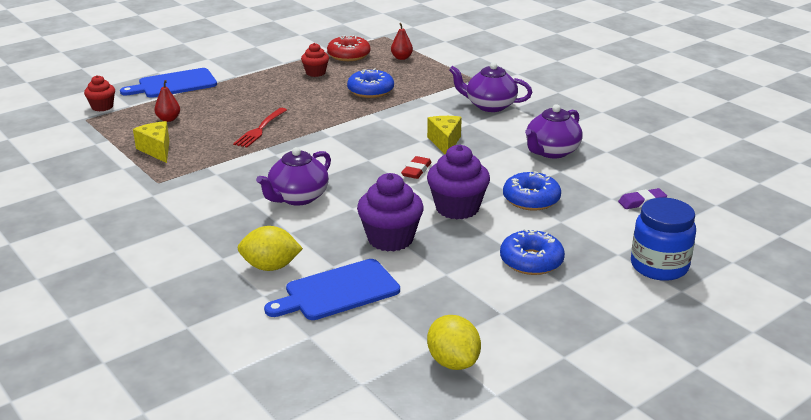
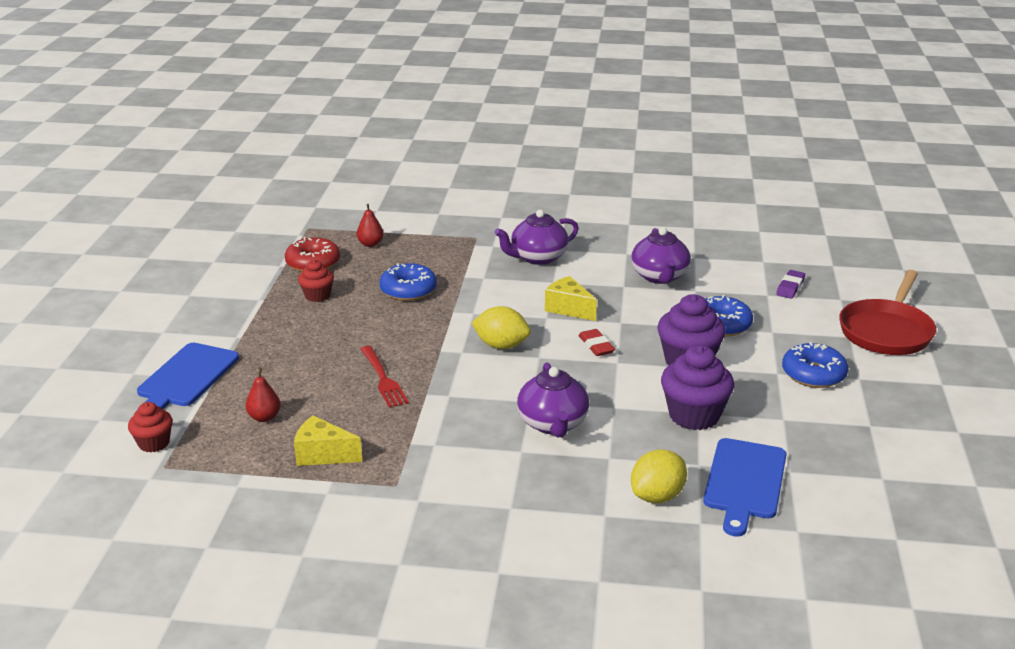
camera: 45 degrees left, 0 degrees up
(453, 362) = (913, 481): yellow lemon -> yellow lemon (501, 346)
(659, 266) = (886, 331): blue jar -> red pan

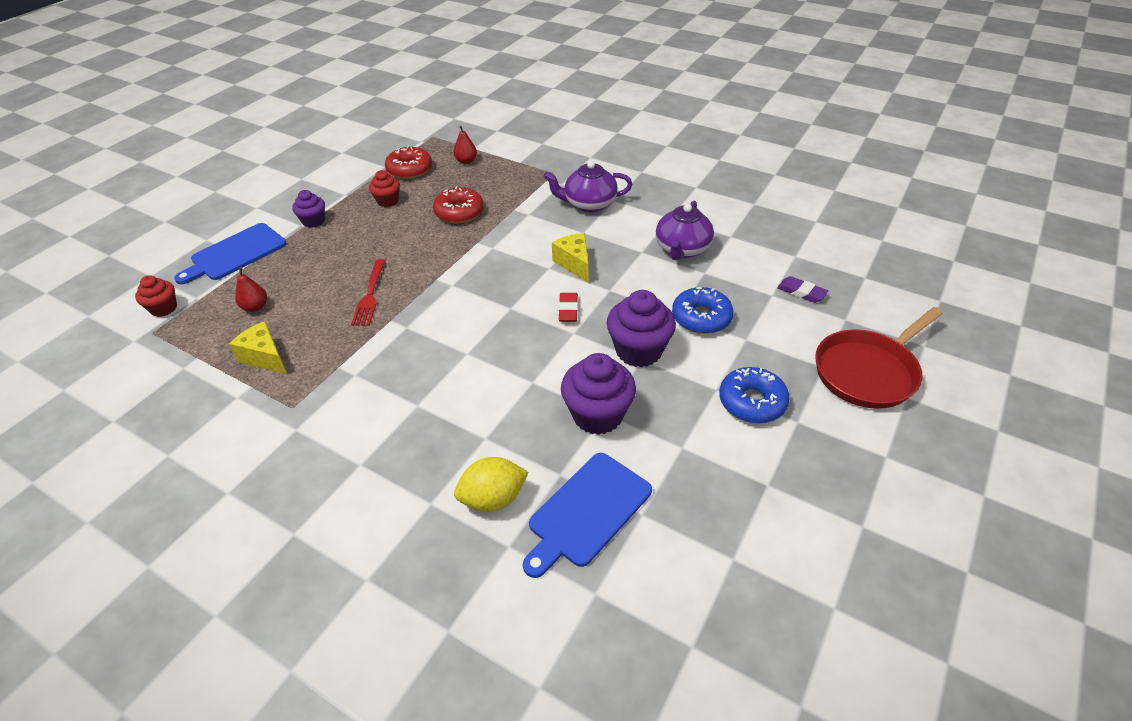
camera: 25 degrees right, 15 degrees up
(249, 330) = (313, 221): none -> purple cupcake
(408, 290) = (459, 212): blue donut -> red donut
(501, 346) = (488, 287): yellow lemon -> none
(552, 424) = (465, 384): purple teapot -> none
(790, 287) = (801, 292): purple eraser -> purple eraser turned 75 degrees clockwise

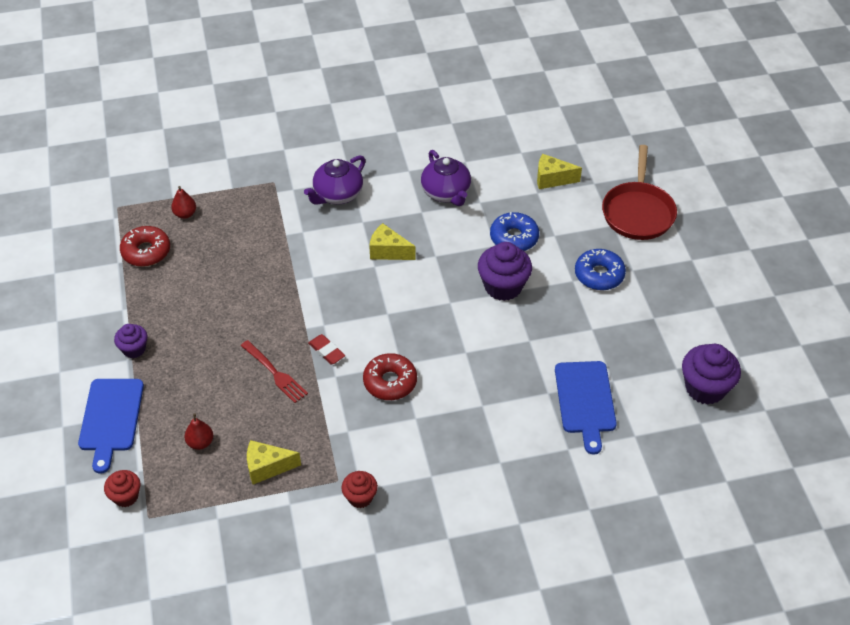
camera: 45 degrees left, 5 degrees up
(388, 201) = (171, 292): red cupcake -> red cupcake (360, 497)
(459, 212) = (246, 264): red donut -> red donut (390, 382)
(493, 498) = (530, 433): yellow lemon -> none
(568, 310) = (427, 288): red eraser -> red eraser (326, 351)
(597, 415) = (527, 344): purple cupcake -> purple cupcake (705, 388)
(801, 292) = (552, 179): purple eraser -> yellow cheese

